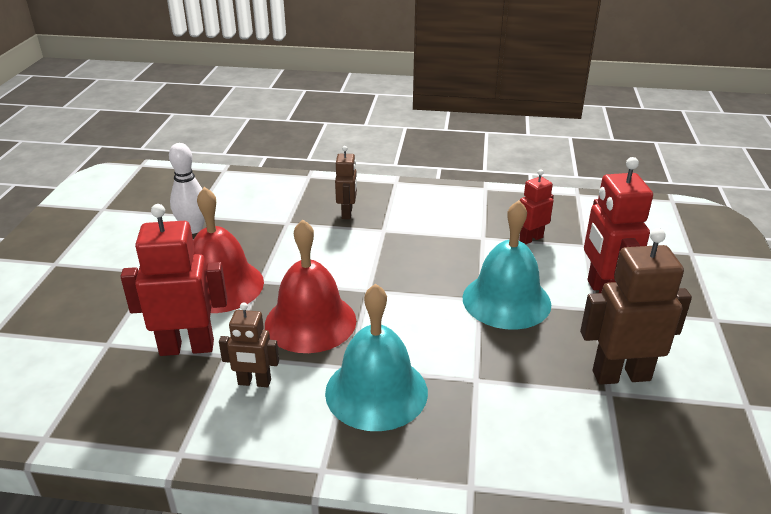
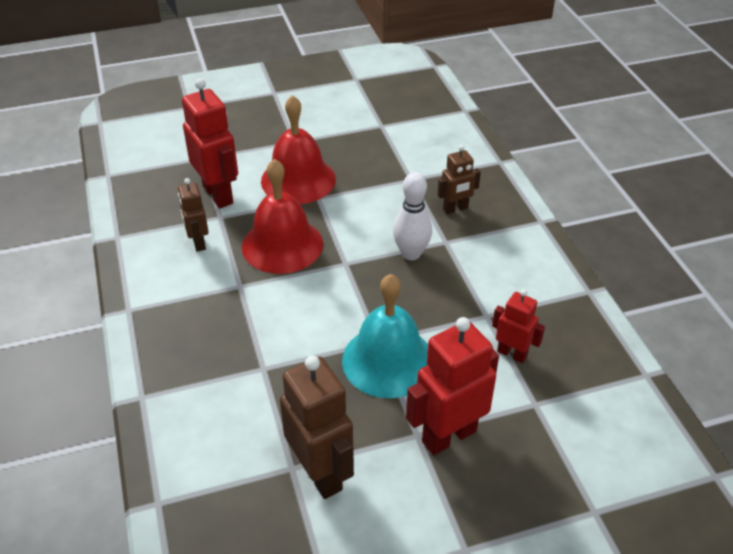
camera: 65 degrees right, 10 degrees up
(193, 229) = (363, 134): white bowling pin -> white bowling pin (411, 253)
(376, 391) = (219, 311): turquoise bell -> none

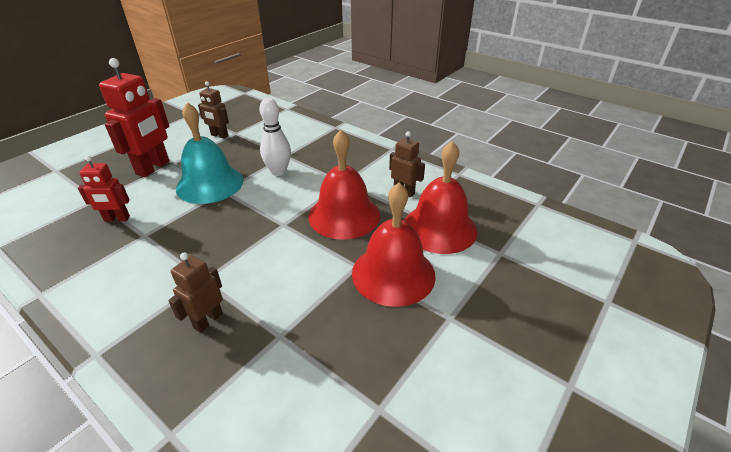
camera: 145 degrees right, 5 degrees down
(218, 194) = (439, 228): red robot -> red bell
(321, 473) = (219, 135): brown robot -> brown robot, size x0.57
(411, 253) = (232, 254): white bowling pin -> white bowling pin (278, 172)

